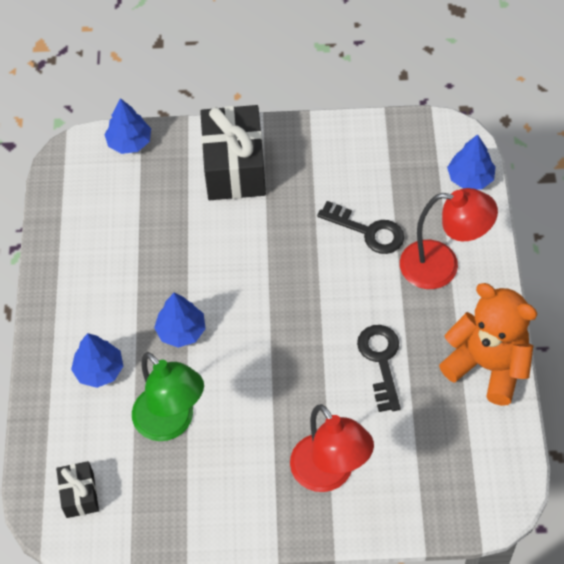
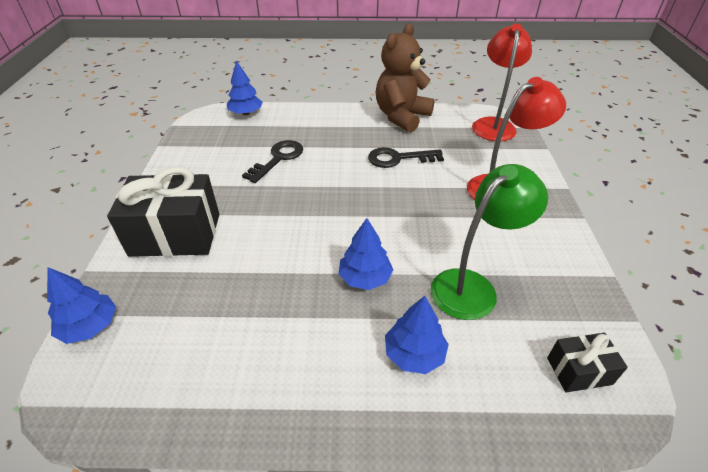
camera: 90 degrees left, 15 degrees down
(442, 266) = (319, 128): red lamp -> red lamp (493, 124)
(487, 365) = (401, 117): orange teddy bear -> brown teddy bear

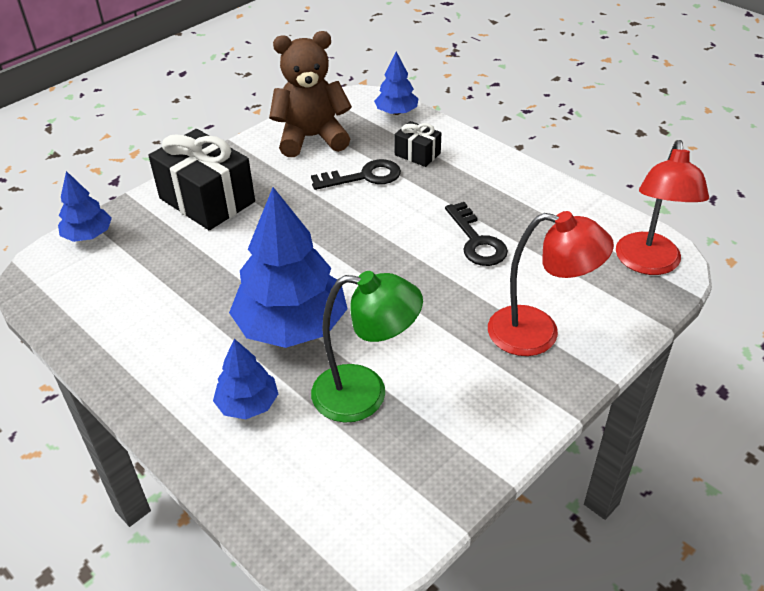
camera: 45 degrees right, 0 degrees up
(365, 278) = (291, 326): blue tree -> blue tree, size x1.95
(399, 158) = (476, 241): black key -> black key turned 150 degrees counterclockwise
(401, 117) = (550, 197): brown teddy bear -> brown teddy bear (312, 138)
(493, 124) = (648, 264): red lamp -> red lamp turned 135 degrees clockwise
(579, 371) = (348, 515): black gift -> black gift (417, 154)

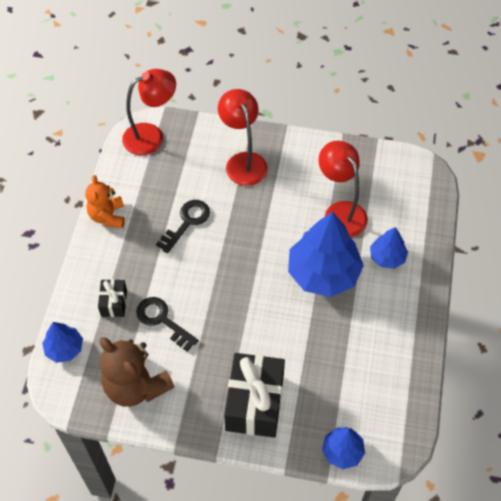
camera: 125 degrees left, 15 degrees up
(365, 394) = (340, 212): green lamp -> red lamp
(537, 185) = (107, 216): none -> orange teddy bear

